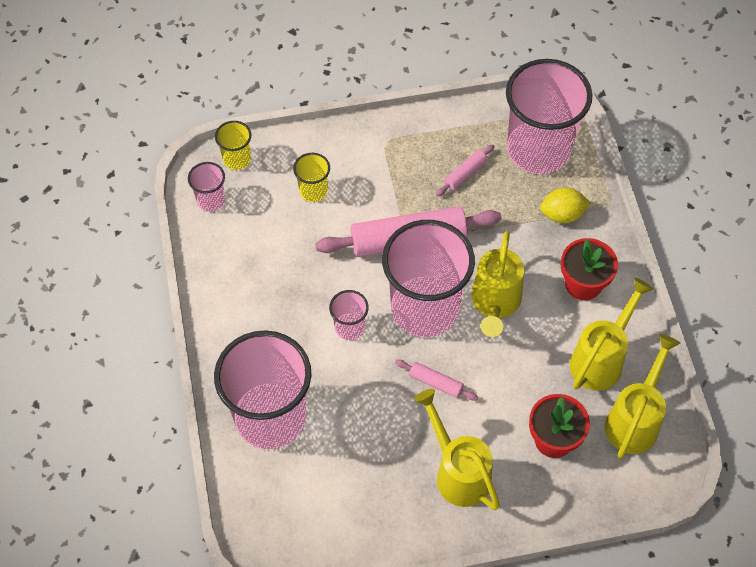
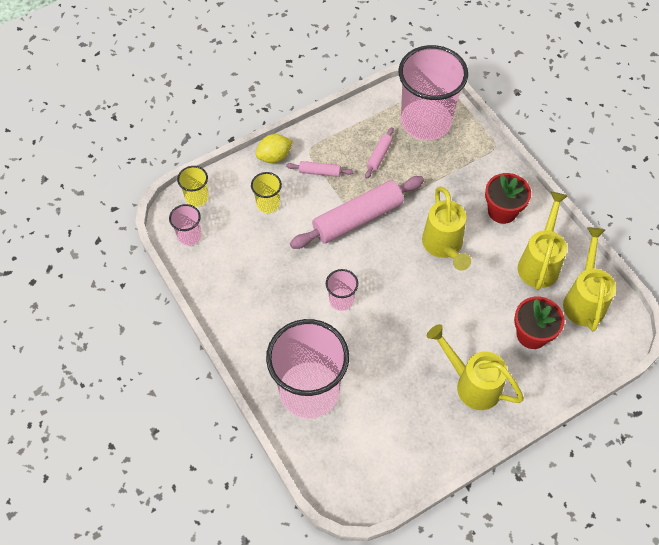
camera: 20 degrees left, 0 degrees up
(425, 308) = (393, 267): pink cup -> none
(436, 383) = (425, 321): pink rolling pin -> pink rolling pin (319, 172)
(562, 214) = (464, 164): yellow lemon -> yellow lemon (274, 157)

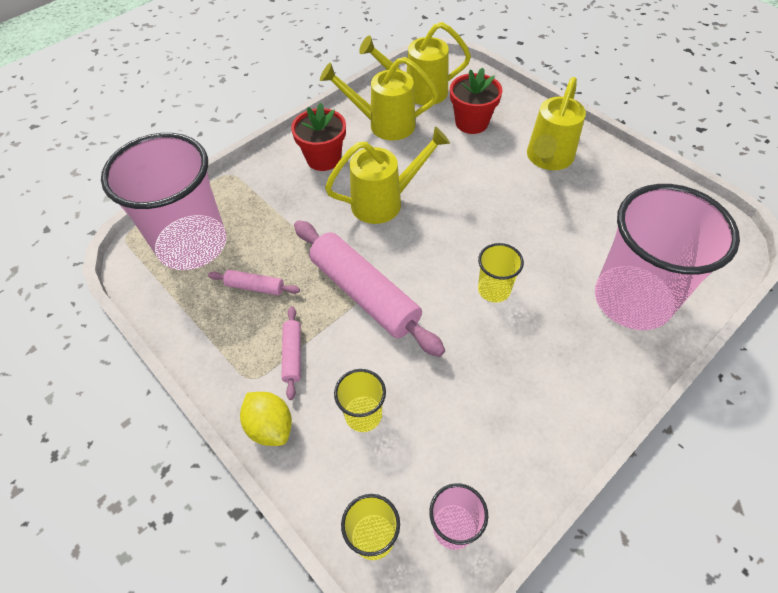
camera: 100 degrees left, 5 degrees down
(341, 300) = (494, 289): pink cup -> yellow cup

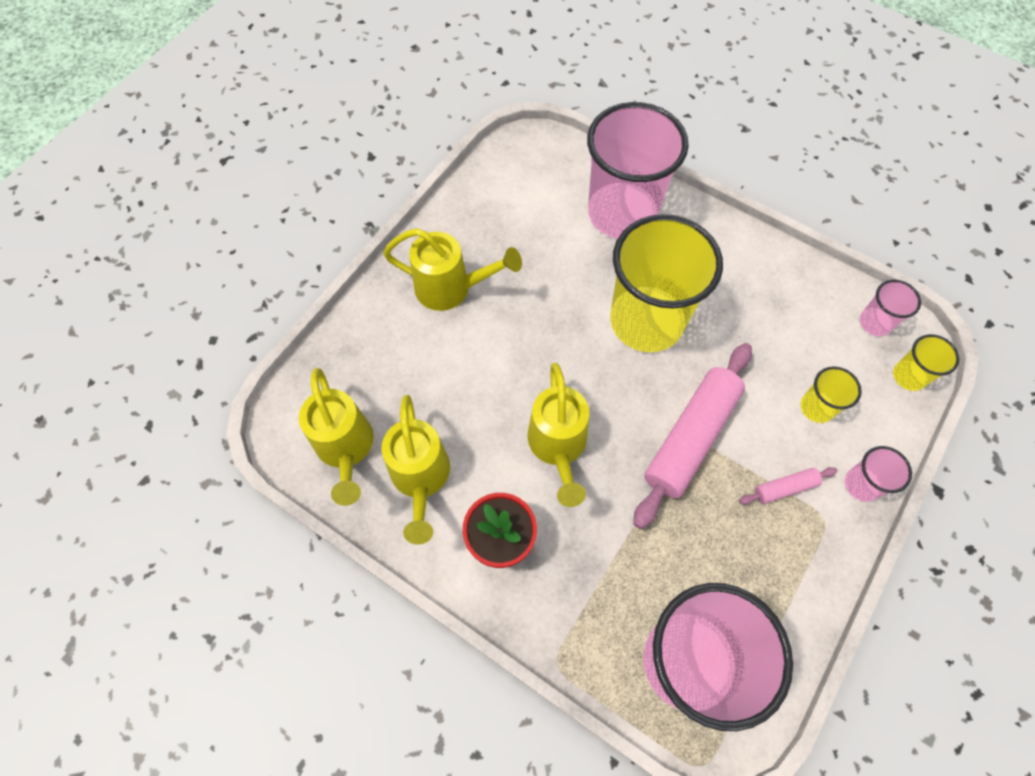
camera: 105 degrees left, 10 degrees up
(255, 287) = (721, 556): pink rolling pin -> none
(270, 426) = (861, 484): yellow lemon -> pink cup
(385, 202) = (558, 447): yellow watering can -> yellow watering can turned 150 degrees counterclockwise
(471, 123) = (400, 374): red flower pot -> none
(494, 289) = (646, 321): yellow cup -> yellow cup, size x2.29

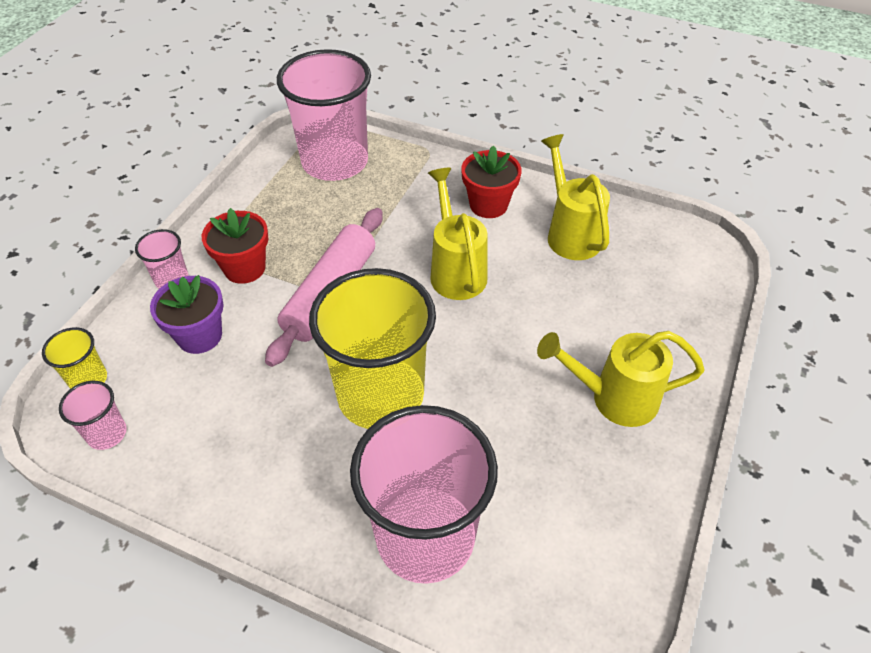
camera: 170 degrees right, 15 degrees down
(346, 449) = (645, 244): yellow watering can -> none
(785, 488) = (244, 268): pink rolling pin -> red flower pot
(817, 407) = (199, 336): yellow cup -> purple flower pot

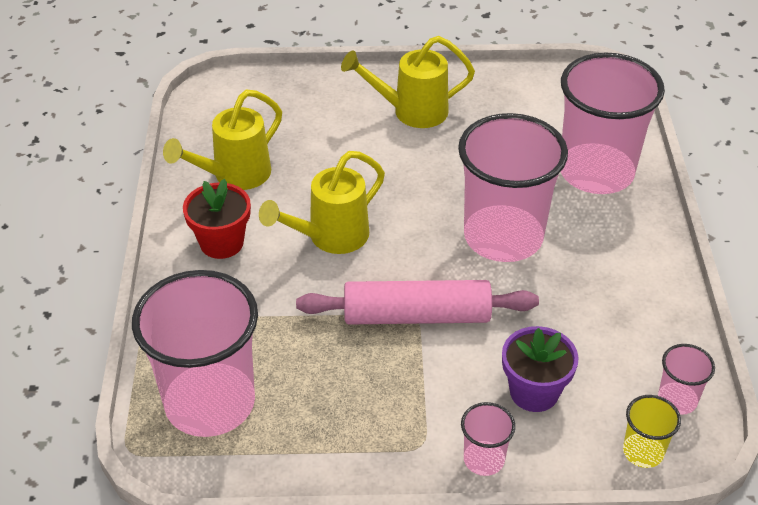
camera: 115 degrees left, 5 degrees down
(244, 268) = (427, 402): red flower pot -> none
(380, 395) = (503, 236): yellow cup -> pink cup
(614, 398) = (411, 111): yellow watering can -> yellow watering can turned 105 degrees clockwise

